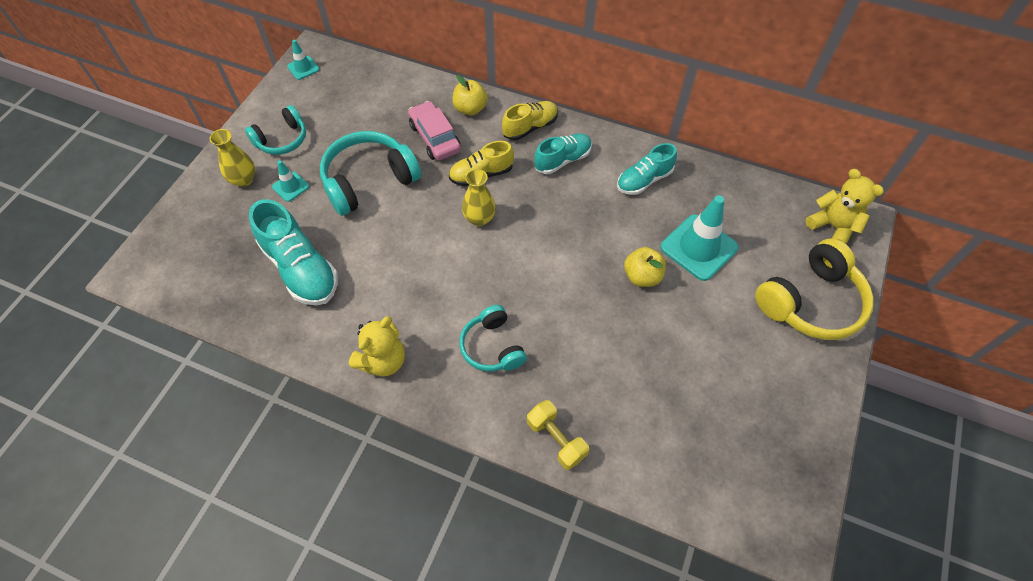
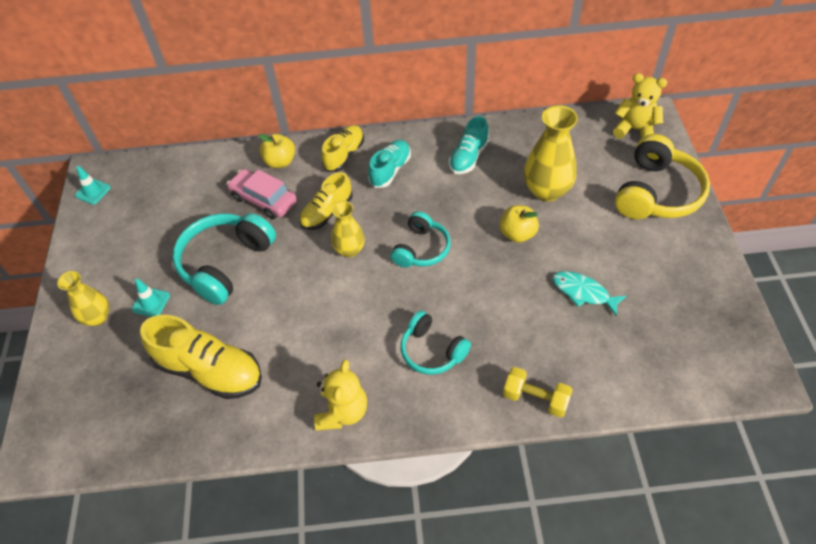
camera: 25 degrees left, 5 degrees down
(282, 139) = (114, 264): turquoise headphones -> turquoise headphones (421, 249)
(300, 268) = (210, 370): turquoise shoe -> yellow shoe
(668, 364) = (583, 292): none -> turquoise fish
(698, 247) = (546, 190): turquoise traffic cone -> yellow vase

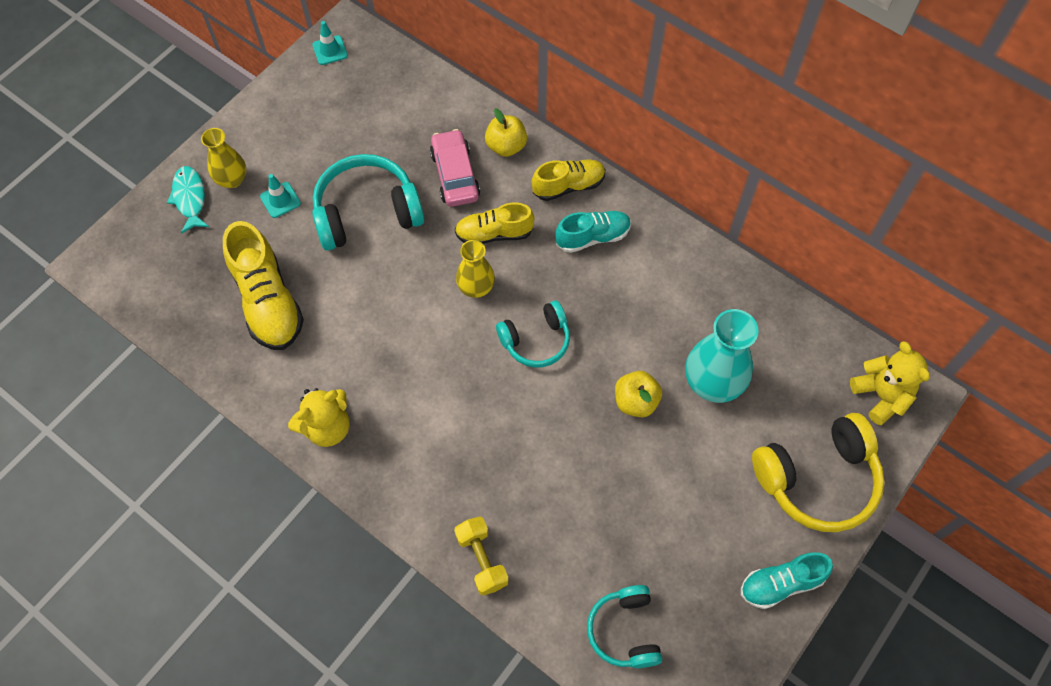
camera: 40 degrees right, 10 degrees up
(432, 351) = (446, 441): turquoise headphones -> turquoise headphones (624, 630)
(468, 157) = (679, 284): turquoise shoe -> turquoise shoe (781, 583)
(546, 190) = (713, 383): yellow vase -> turquoise vase
(583, 292) = (629, 509): turquoise fish -> turquoise fish (190, 198)

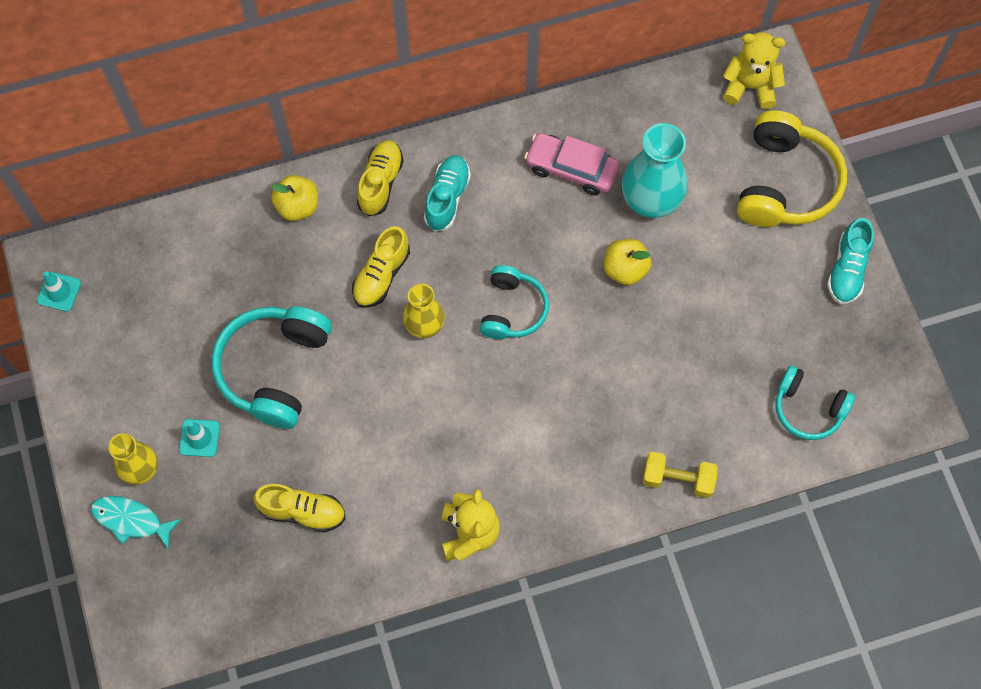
camera: 55 degrees left, 5 degrees up
(268, 301) = (302, 511): yellow shoe -> yellow shoe, size x0.63
(455, 175) = (294, 269): pink car -> pink car (571, 169)

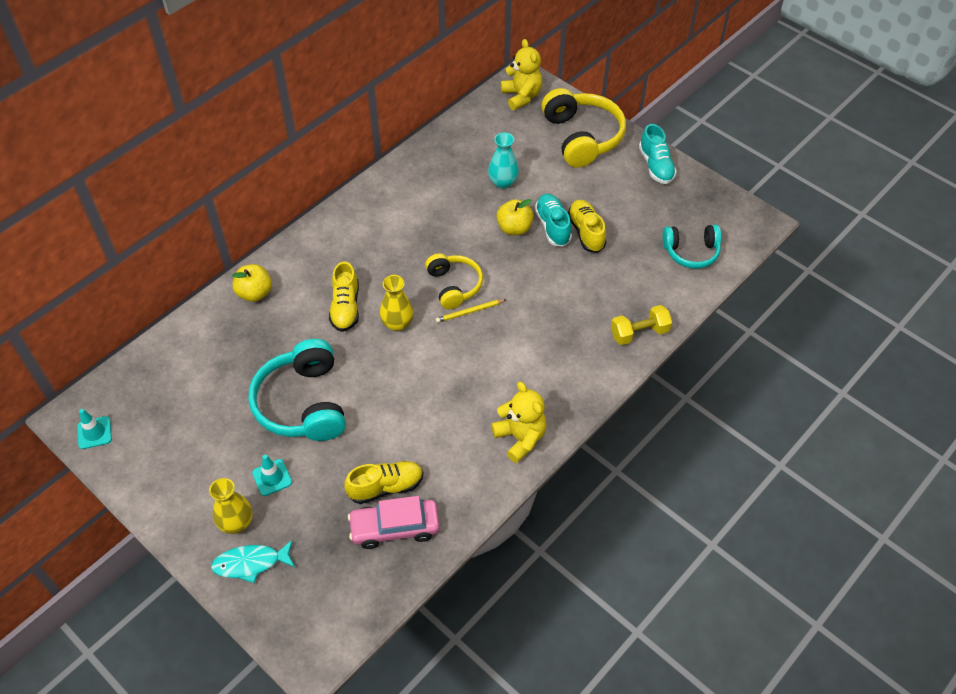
camera: 30 degrees left, 15 degrees down
(380, 183) = (308, 252): yellow shoe -> yellow shoe (586, 232)
(447, 198) = (362, 241): turquoise shoe -> turquoise shoe (552, 226)
(509, 352) = (469, 312): none -> yellow pencil
(512, 309) = (454, 286): turquoise headphones -> yellow headphones
(571, 169) = (437, 188): pink car -> pink car (395, 528)
(651, 200) = (503, 182): turquoise vase -> turquoise vase, size x0.62
(750, 86) = (521, 96): yellow teddy bear -> yellow teddy bear turned 90 degrees clockwise

